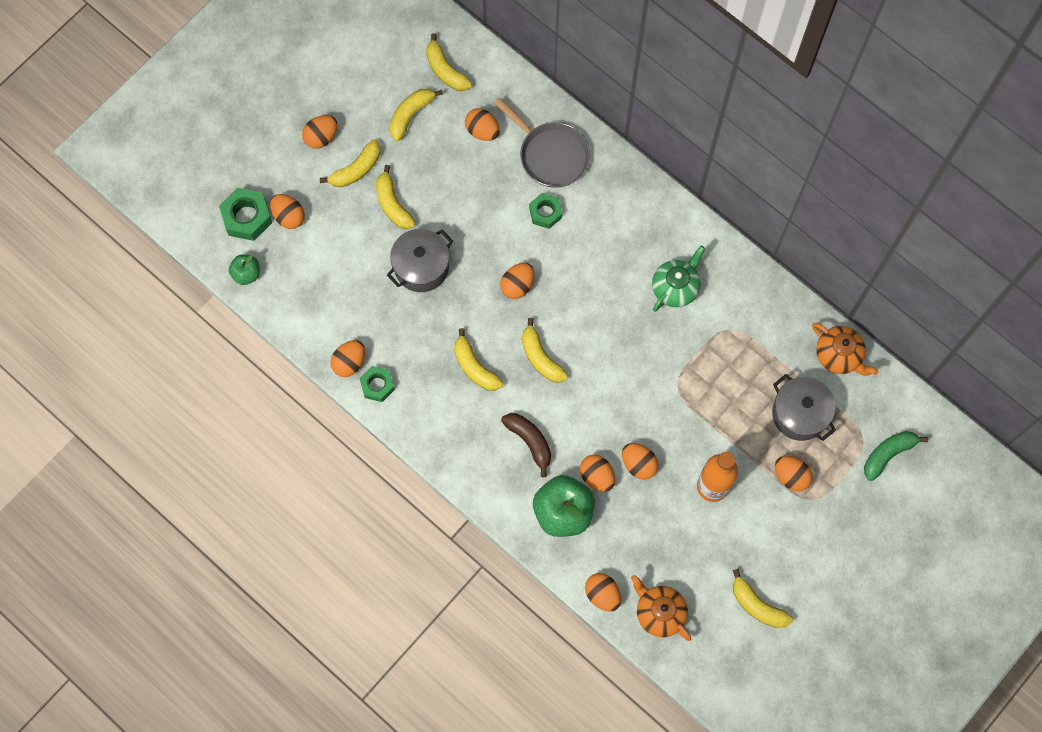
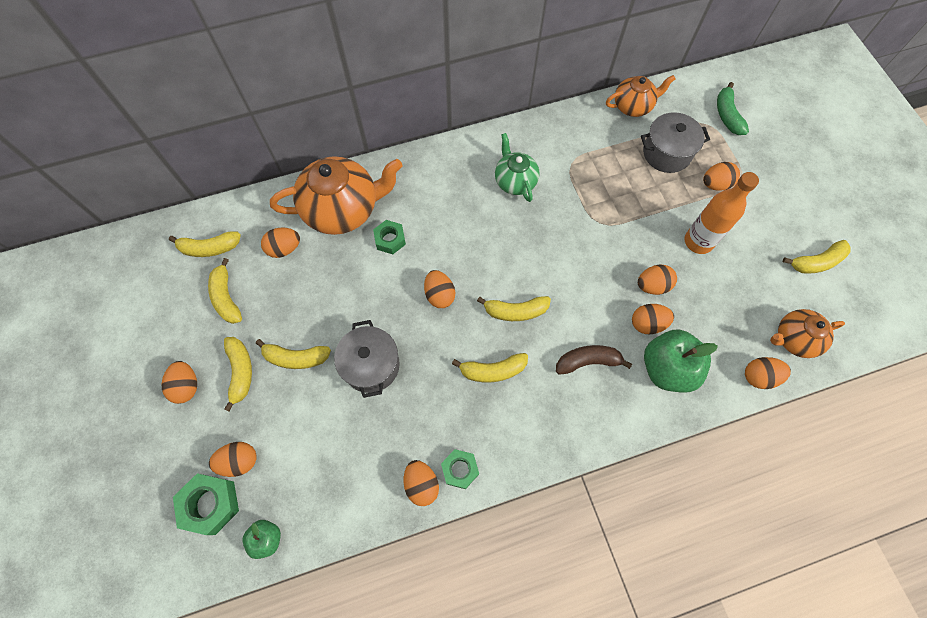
camera: 60 degrees left, 5 degrees down
(550, 154) = (343, 209): grey pan -> orange teapot

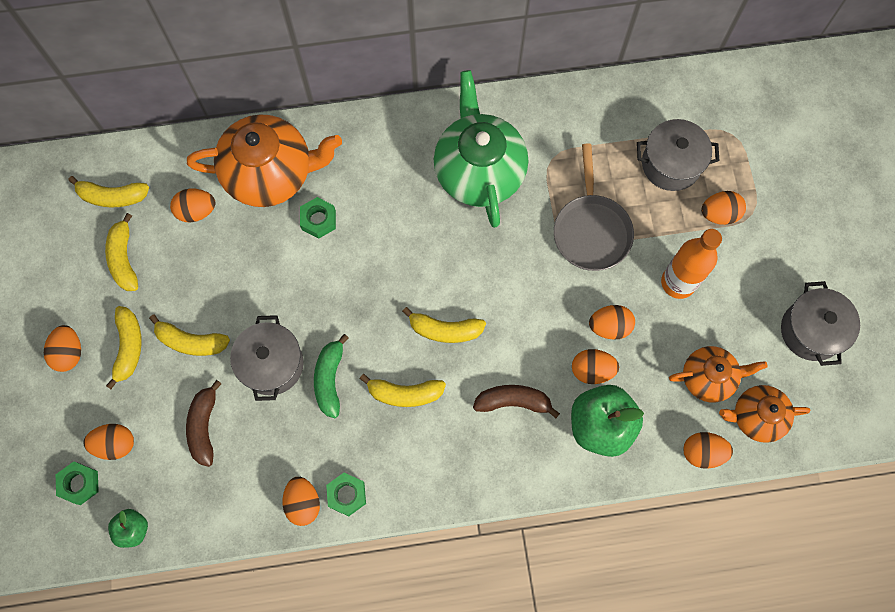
camera: 10 degrees right, 5 degrees up
(210, 504) = (79, 484): green nut -> green nut, size x0.66
(319, 430) = (204, 426): none -> brown banana
(439, 295) = (362, 296): orange egg -> none
(515, 181) = (479, 171): green teapot -> green teapot, size x1.75
(617, 212) = (591, 230): none -> grey pan
(633, 106) = (646, 95): orange teapot -> orange teapot (708, 378)
(727, 115) = (760, 126): green banana -> green banana (330, 379)
(816, 262) = (811, 331): yellow banana -> grey pot

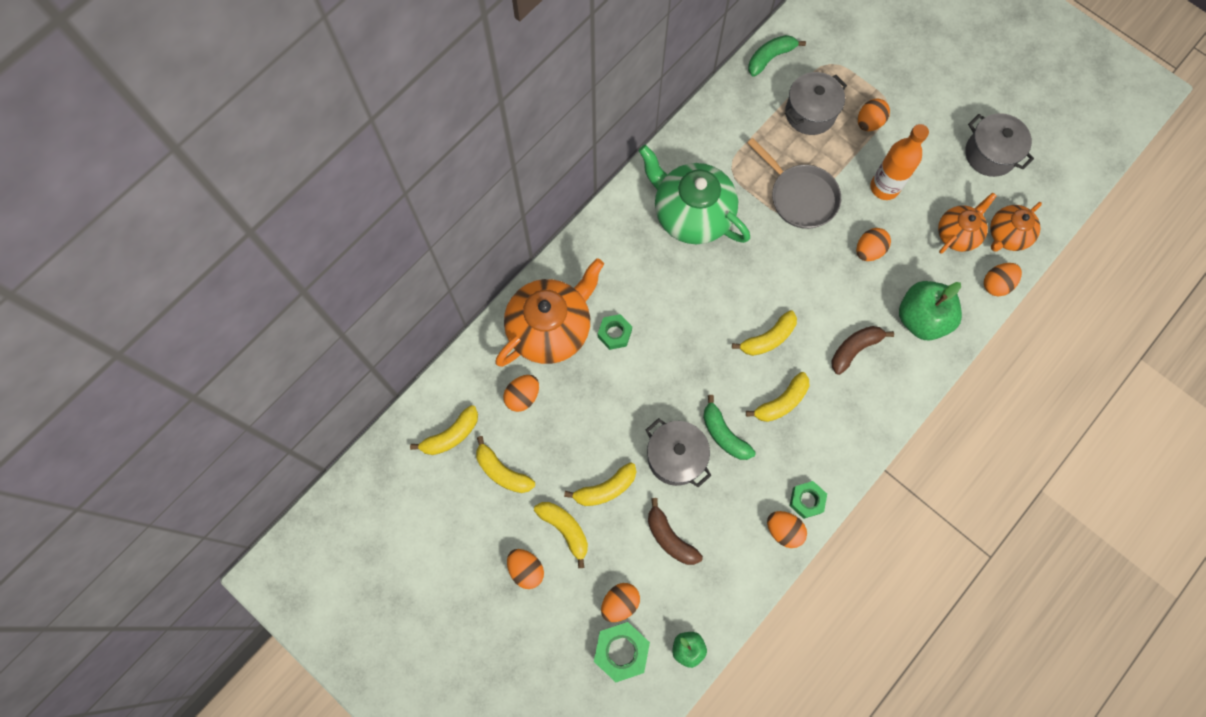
camera: 40 degrees left, 0 degrees up
(79, 484) = (621, 651): green nut -> green nut, size x1.51
(592, 370) = (884, 288): orange egg -> none
(680, 88) = (770, 58): none -> green banana

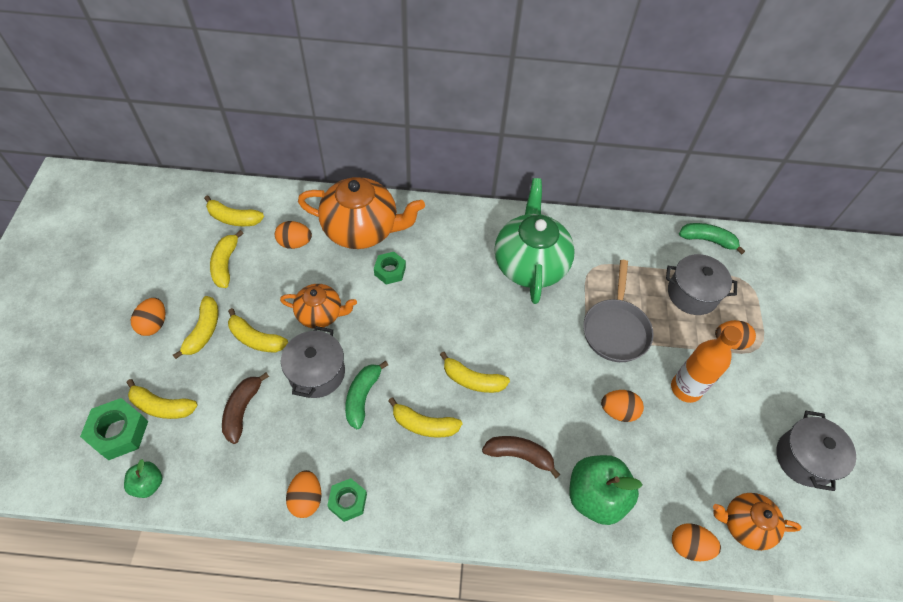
camera: 50 degrees right, 15 degrees down
(620, 603) = (162, 406): orange egg -> yellow banana
(957, 234) = (703, 477): orange teapot -> orange teapot (320, 314)

